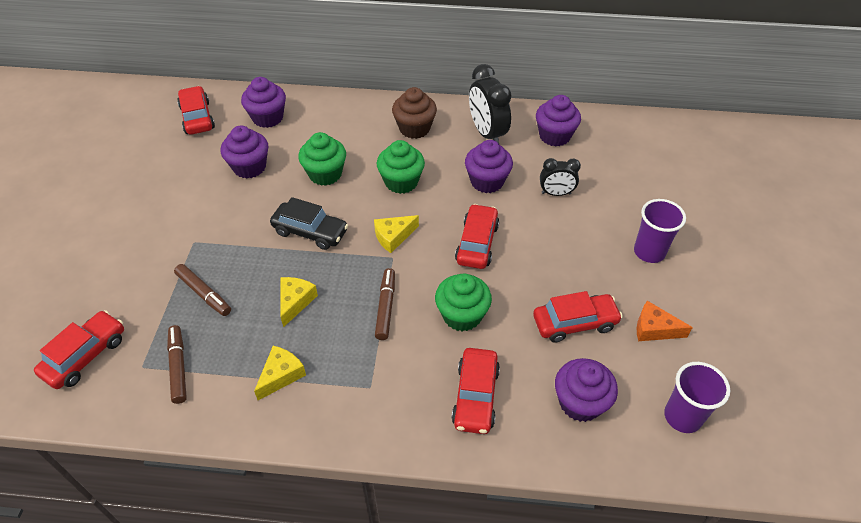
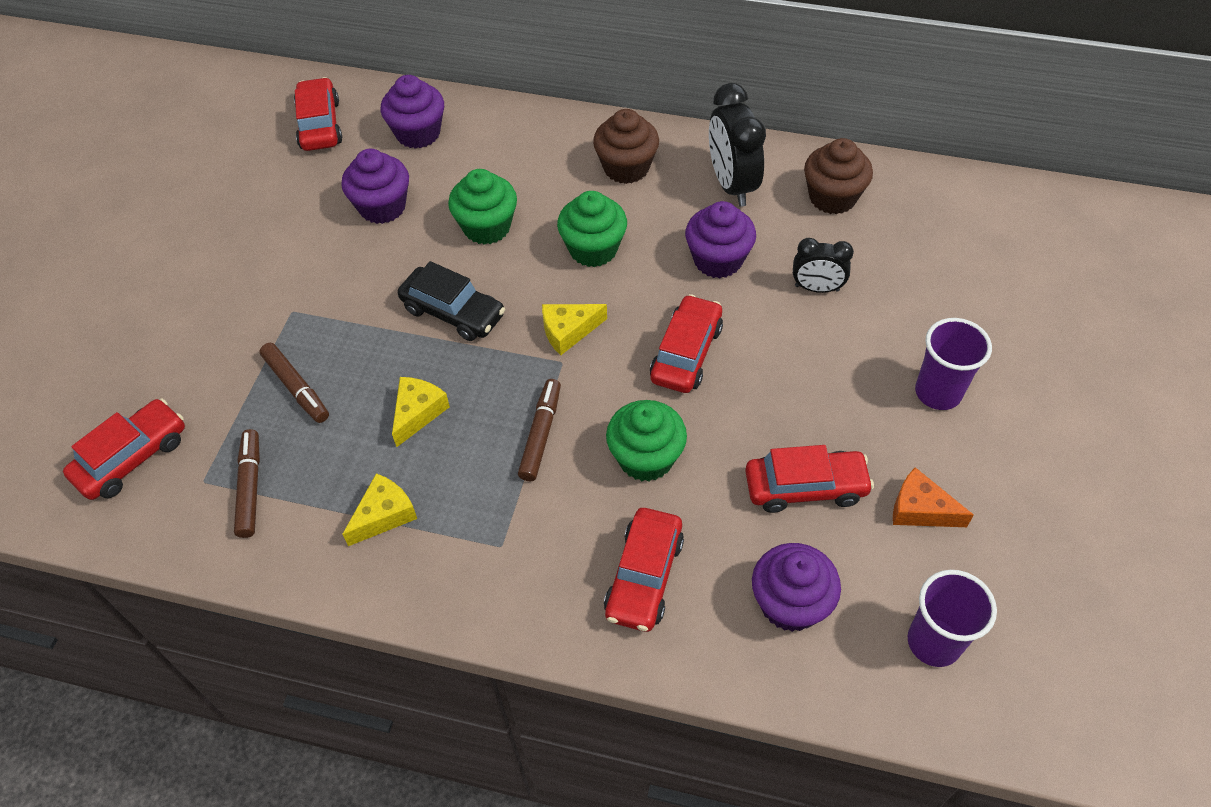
camera: 10 degrees right, 5 degrees up
(554, 136) = (832, 197): purple cupcake -> brown cupcake

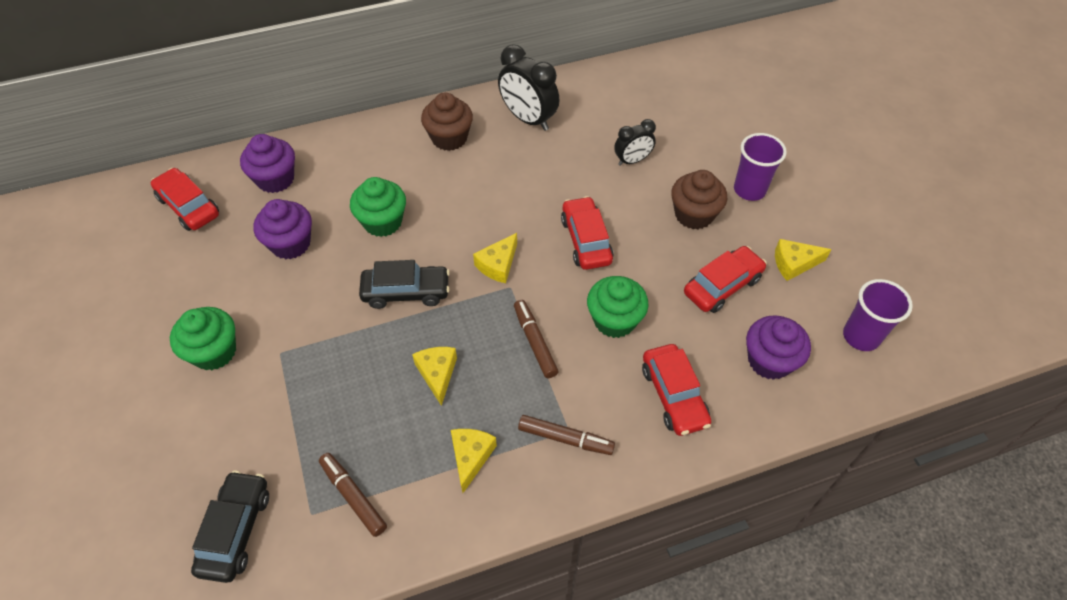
camera: 35 degrees left, 0 degrees up
(132, 457) = (236, 530): red car -> black car
(296, 387) = (330, 405): brown marker -> brown marker (565, 438)
(593, 249) = (470, 202): green cupcake -> green cupcake (214, 352)
(718, 260) = (558, 171): purple cupcake -> none
(832, 197) = (597, 100): brown cupcake -> brown cupcake (694, 215)
(920, 509) = (794, 264): orange cheese -> yellow cheese

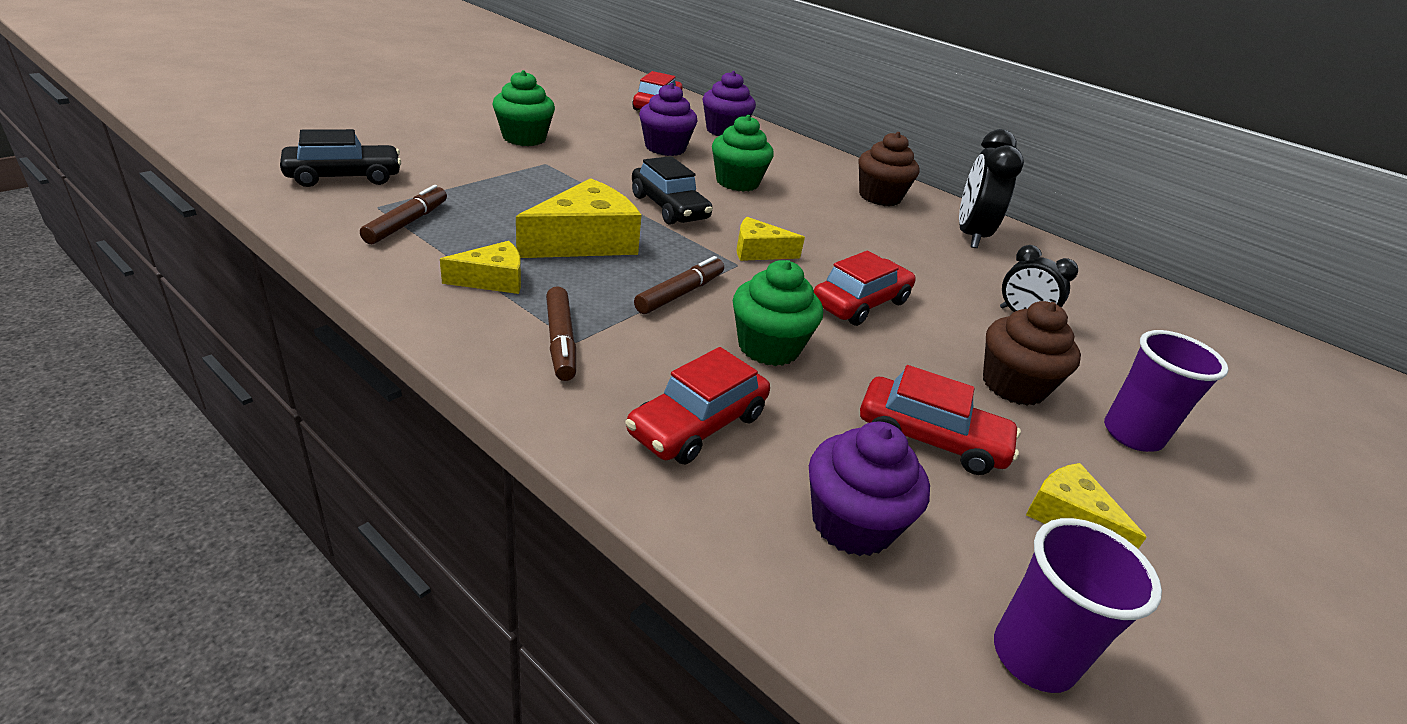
camera: 55 degrees right, 20 degrees down
(437, 374) = (585, 241): yellow cheese -> yellow cheese, size x1.75

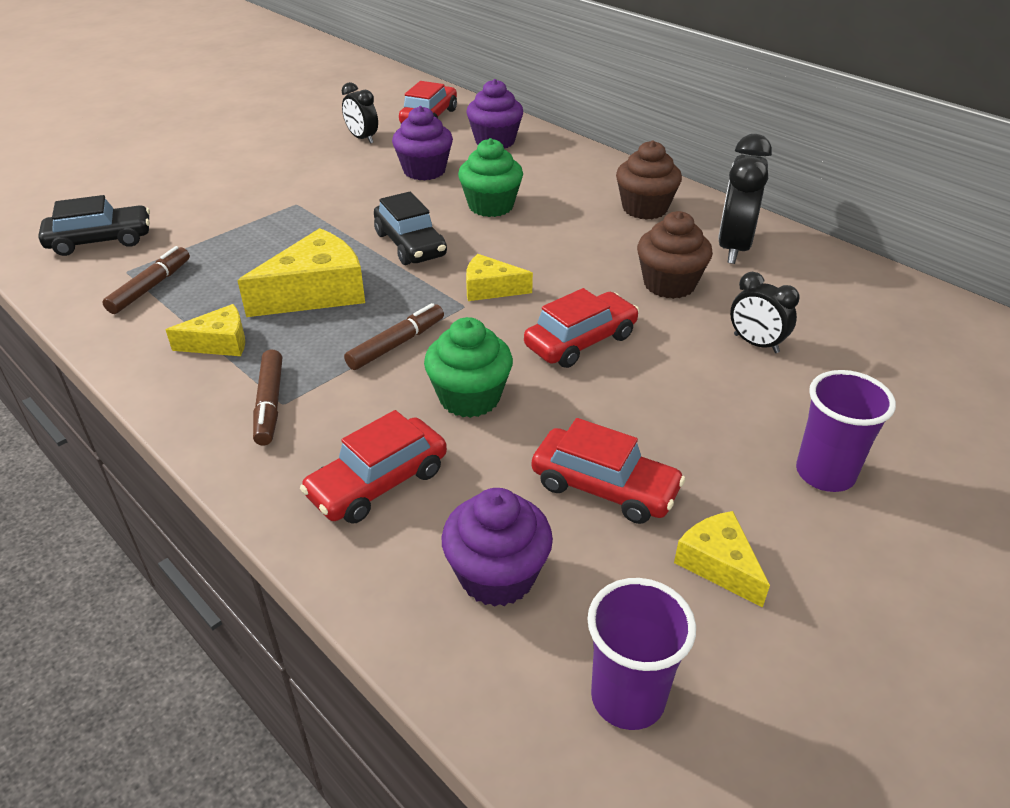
camera: 10 degrees right, 5 degrees up
(524, 138) = (280, 175): green cupcake -> none
(598, 116) = (362, 138): none -> black clock
(1013, 385) = (714, 425): brown cupcake -> brown cupcake (669, 284)

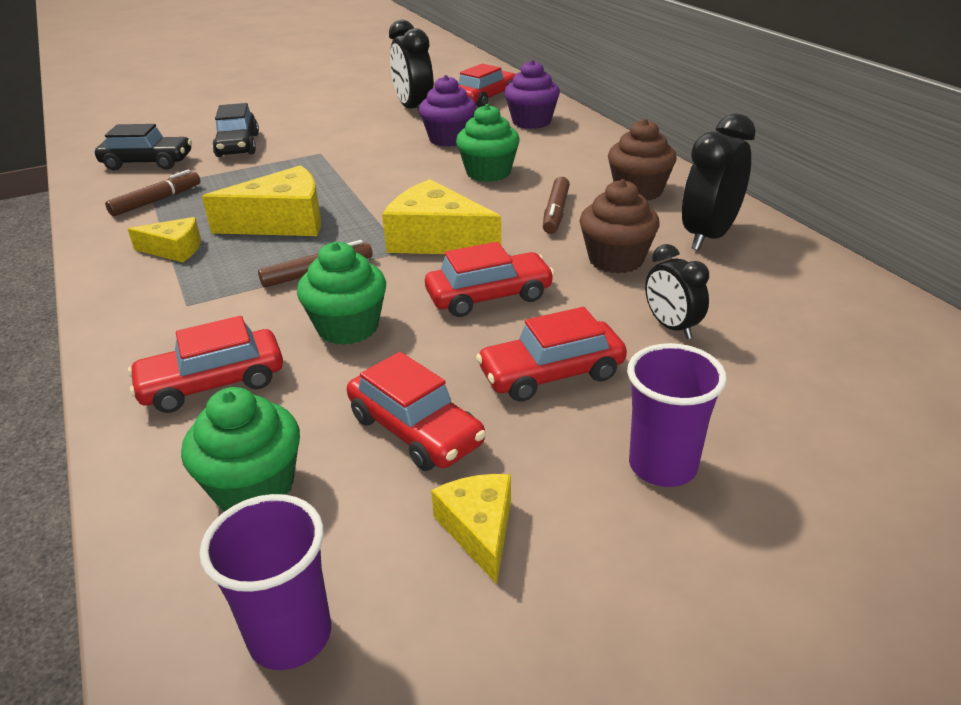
camera: 20 degrees right, 5 degrees down
(270, 404) = (176, 303): brown marker -> brown marker (556, 212)
(362, 138) = (414, 109): black clock -> black clock, size x1.66
(410, 244) = (392, 195): black car -> black car (238, 145)
(490, 289) = (436, 240): yellow cheese -> yellow cheese, size x1.75
(497, 575) = (254, 487): purple cupcake -> green cupcake
(685, 408) = (551, 374): none -> red car

